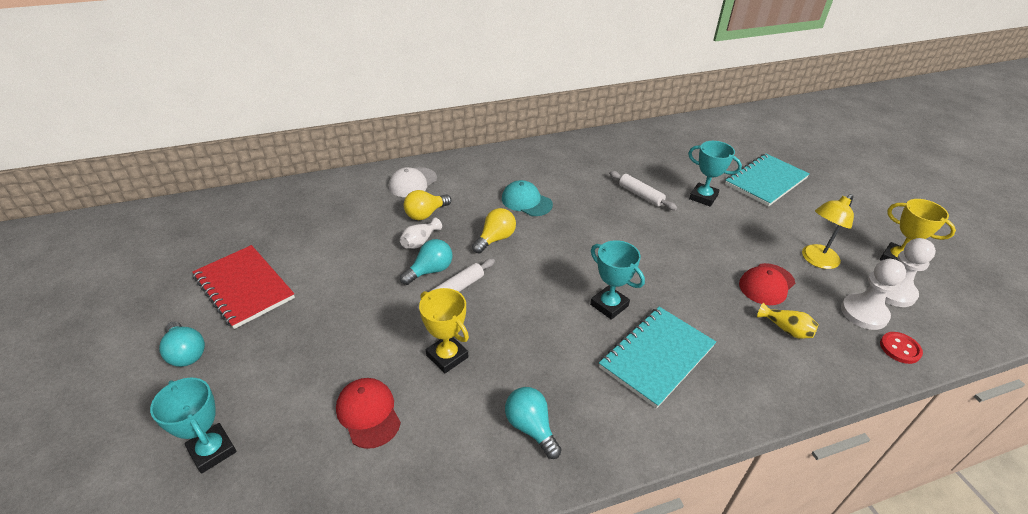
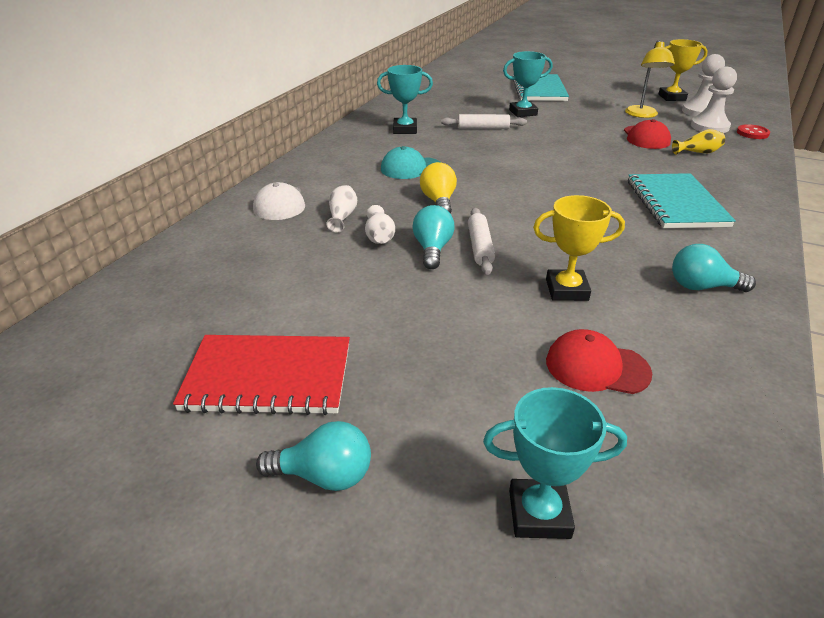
camera: 45 degrees left, 5 degrees down
(425, 214) = (342, 217): yellow light bulb -> white vase
(609, 305) = (595, 194): turquoise trophy -> turquoise trophy (405, 129)

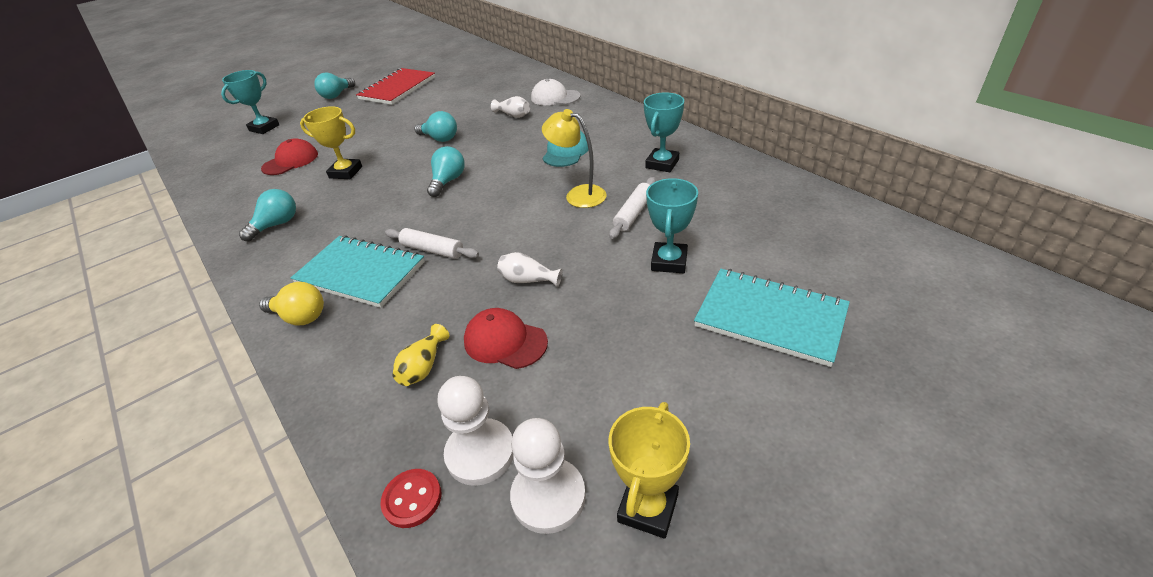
camera: 120 degrees right, 5 degrees up
(379, 237) = (475, 124): white vase -> white vase (528, 280)
(439, 201) = (496, 153): yellow light bulb -> yellow light bulb (300, 317)
(480, 247) = (422, 155): white rolling pin -> white rolling pin (432, 250)
(515, 211) = (448, 181): none -> turquoise light bulb
(566, 290) = (346, 172): yellow trophy -> yellow trophy turned 75 degrees clockwise
(642, 115) = (585, 391): yellow lamp -> yellow lamp (578, 194)

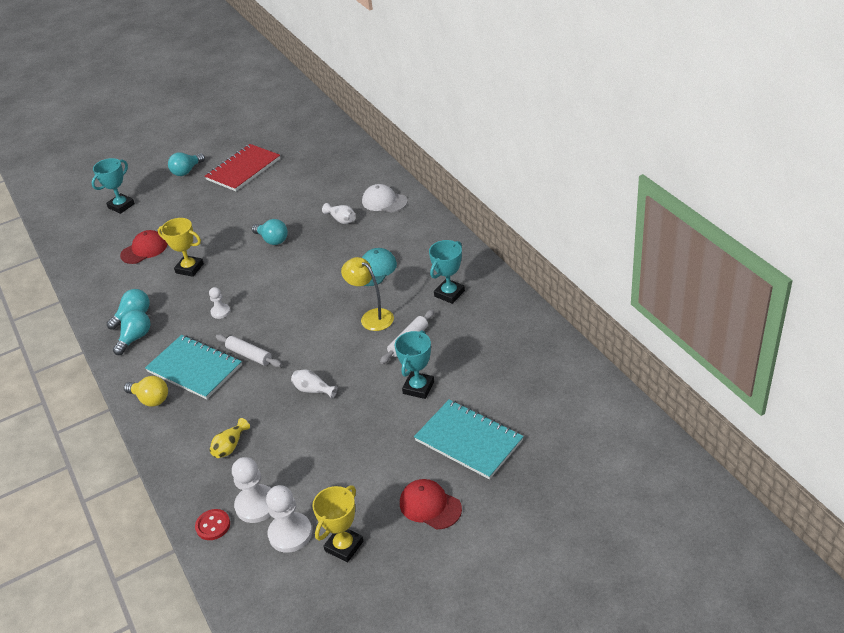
camera: 10 degrees right, 0 degrees up
(388, 209) = (220, 312): none -> white pawn
(448, 181) = (271, 289): turquoise light bulb -> turquoise light bulb (135, 338)
(505, 341) = (286, 435): red cap -> red cap (430, 506)

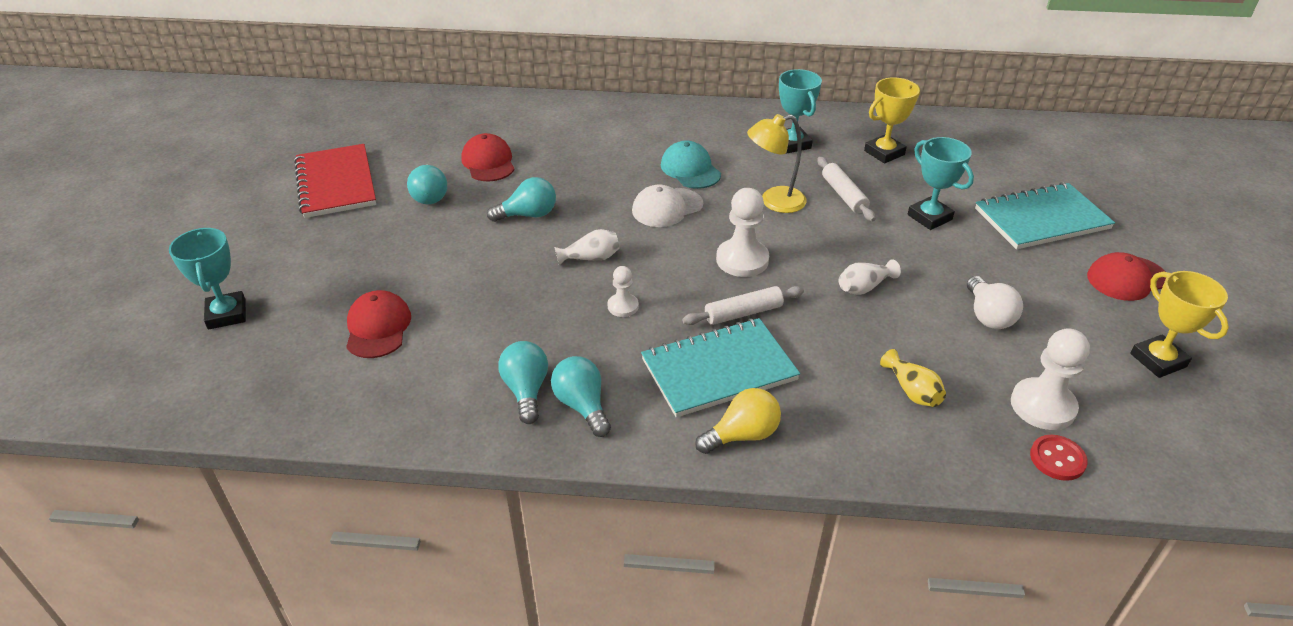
camera: 60 degrees left, 0 degrees up
(187, 171) = (252, 227): turquoise light bulb -> turquoise light bulb (429, 195)
(189, 268) = (488, 301): yellow trophy -> yellow trophy (884, 153)
(290, 533) = (1112, 395): white pawn -> white pawn (742, 260)
(309, 200) = (488, 162): none -> red cap
(328, 452) = (988, 316): none -> white light bulb
(341, 220) = (563, 156): white vase -> white vase (591, 258)
(384, 201) = (572, 120): white cap -> white cap (667, 208)

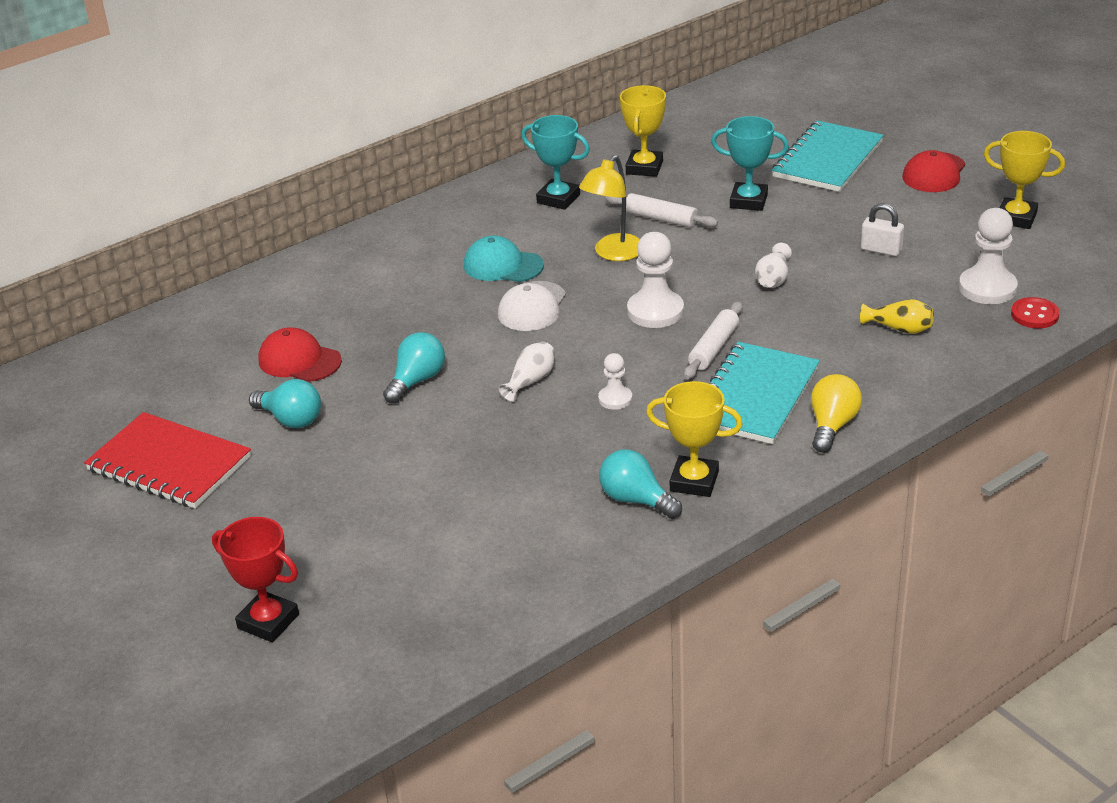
camera: 40 degrees left, 5 degrees down
(227, 314) = (268, 621): turquoise trophy -> red trophy
(378, 327) = (434, 540): red cap -> none
(582, 405) = (694, 481): turquoise light bulb -> yellow trophy
(988, 316) = (881, 250): white light bulb -> white padlock

